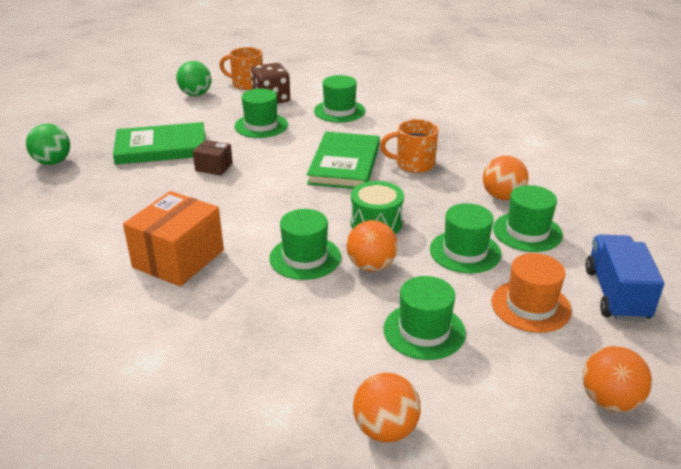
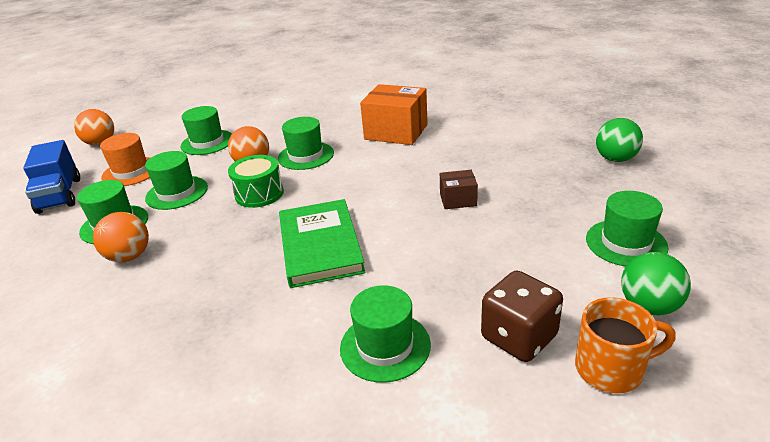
camera: 160 degrees right, 0 degrees up
(161, 147) = (544, 204): green book -> none
(178, 259) = (396, 132): orange box -> orange box turned 75 degrees counterclockwise
(261, 125) = (472, 273): green hat -> green hat (626, 243)
(385, 429) = (223, 108): orange ball -> none
(413, 164) = (236, 271): orange mug -> none

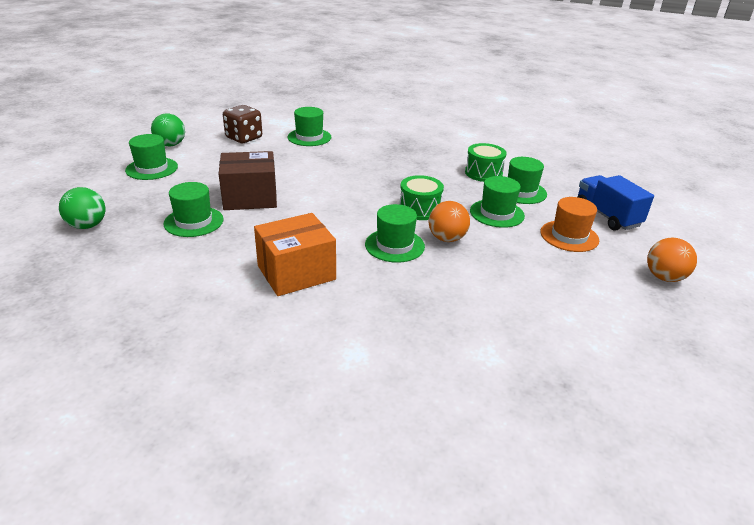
camera: 170 degrees right, 0 degrees up
(129, 256) = (483, 173): orange ball -> green drum
(207, 142) = (524, 270): green hat -> green hat (194, 221)
(320, 245) = (354, 174): green book -> none
(396, 132) = (296, 273): orange box -> orange box turned 45 degrees counterclockwise
(458, 199) = (250, 198): brown box -> brown box, size x1.95
(611, 369) = (209, 129): orange mug -> none

